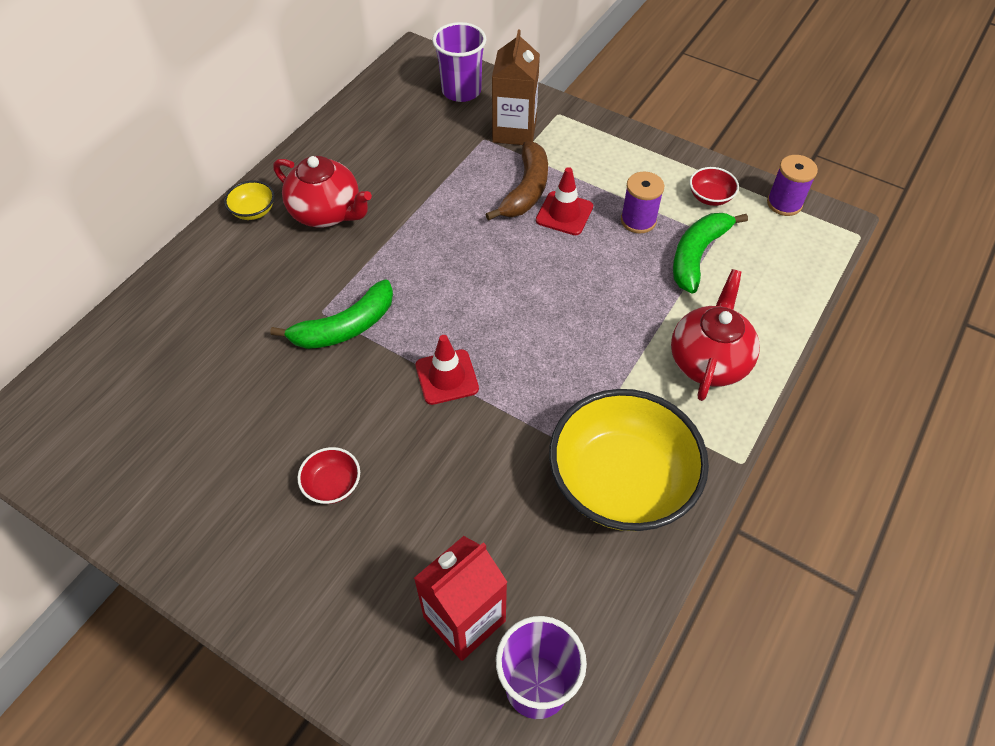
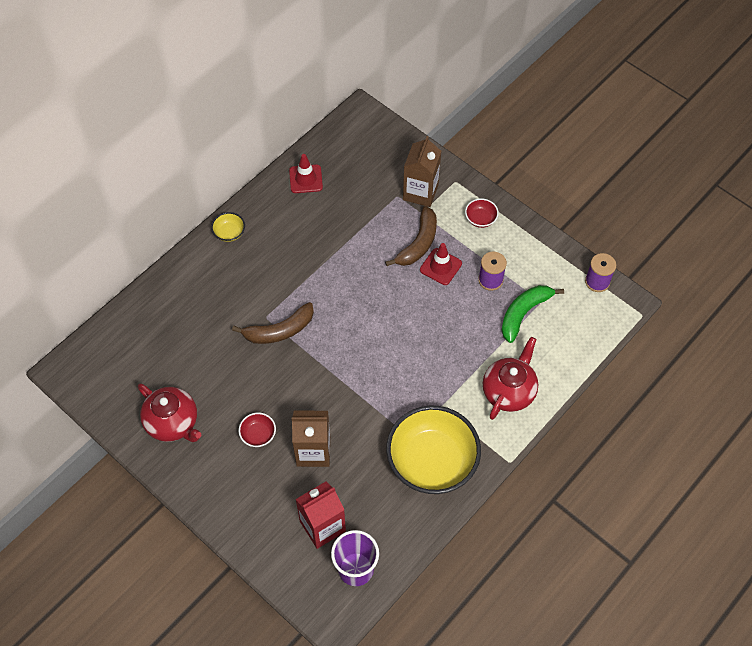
camera: 10 degrees right, 5 degrees up
(327, 213) = (278, 242): red teapot -> red teapot (173, 423)
(345, 327) = (279, 330): green banana -> brown banana
(427, 496) = (313, 451): none -> brown carton
(447, 377) = (338, 376): red traffic cone -> red traffic cone (306, 179)
(461, 91) = (389, 151): purple cup -> none
(710, 197) = (546, 268): red bowl -> red bowl (480, 219)

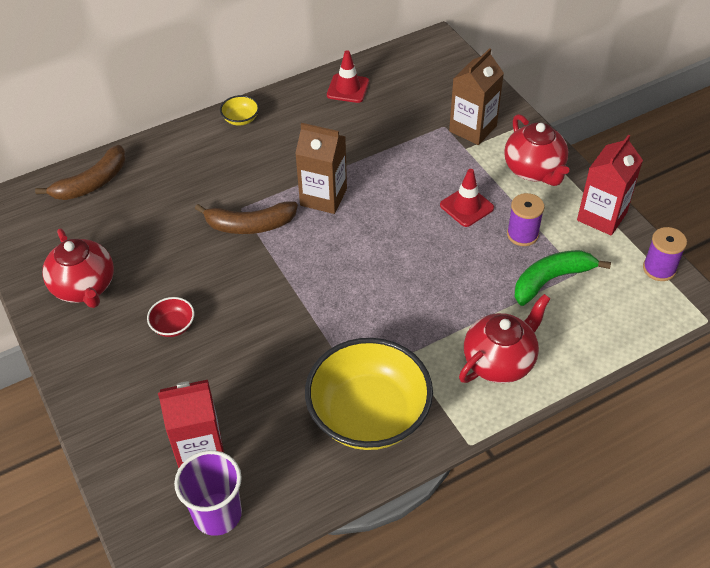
camera: 20 degrees right, 10 degrees down
(313, 451) = (229, 361): brown carton -> brown carton (323, 197)
(418, 244) = (449, 177): brown banana -> brown banana (92, 183)
(480, 219) = (534, 170): red bowl -> red teapot
(543, 247) = (602, 216): none -> red carton

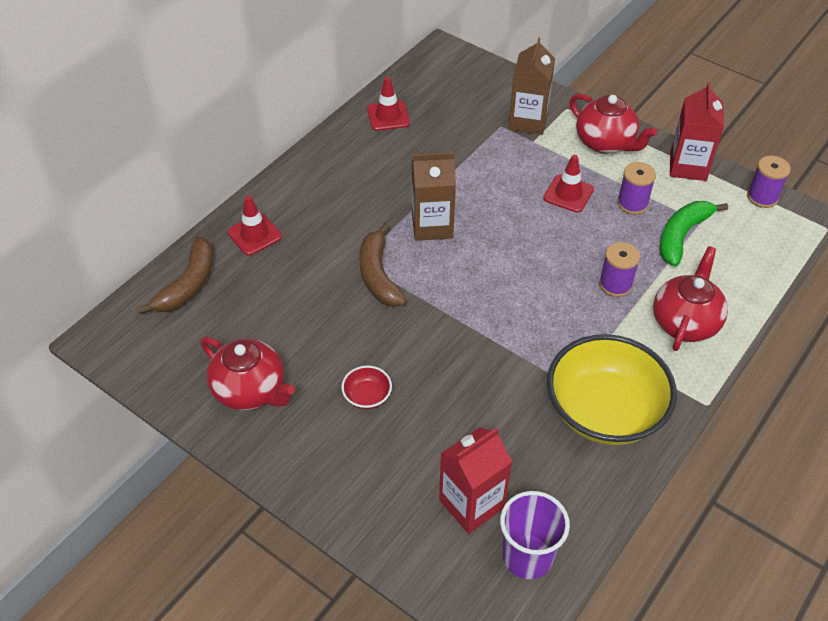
camera: 25 degrees left, 0 degrees up
(170, 158) = (254, 234): none -> red traffic cone
(241, 119) = (302, 175): yellow bowl -> none
(249, 225) = (378, 275): brown banana -> brown banana turned 105 degrees clockwise
(456, 304) = (615, 284): none -> purple spool

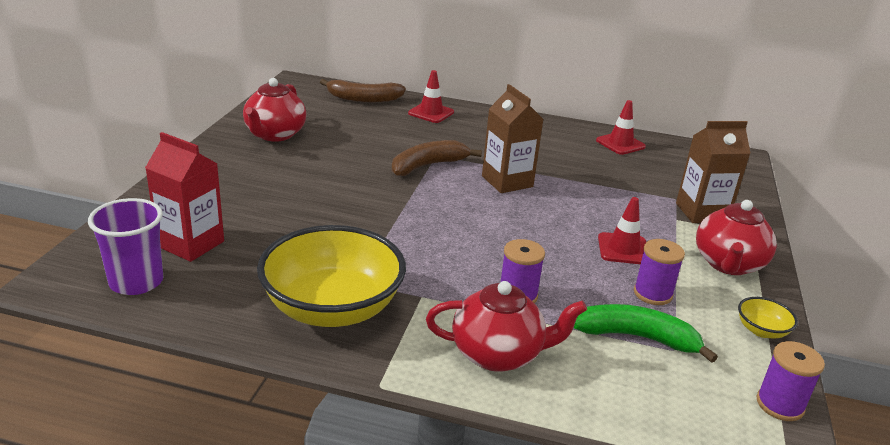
camera: 65 degrees right, 20 degrees down
(367, 396) = (291, 179): red bowl -> none
(688, 166) = (761, 330): red carton -> yellow bowl

